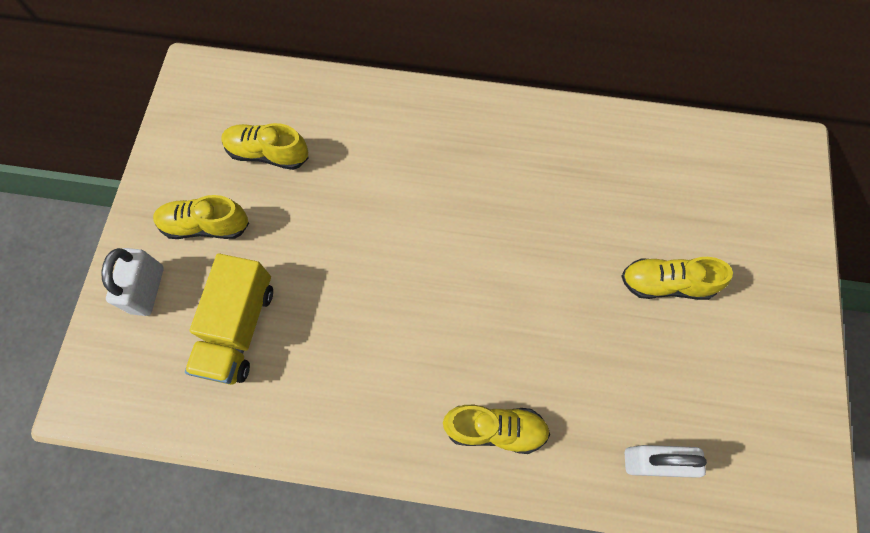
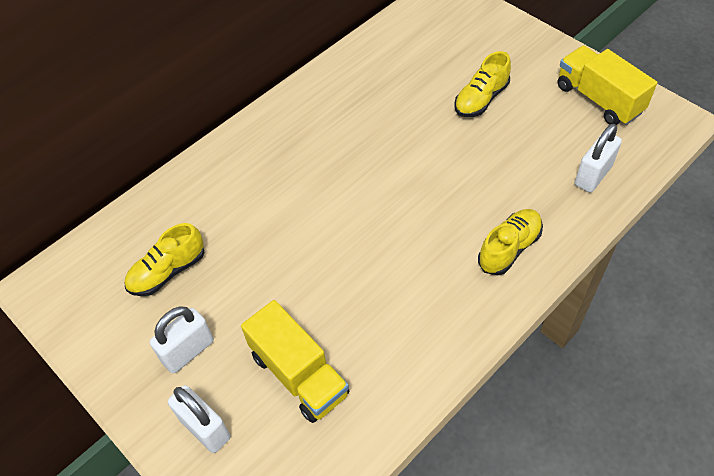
camera: 50 degrees left, 15 degrees down
(206, 225) = (188, 351): yellow shoe -> white padlock
(769, 407) = (598, 99): none -> yellow truck

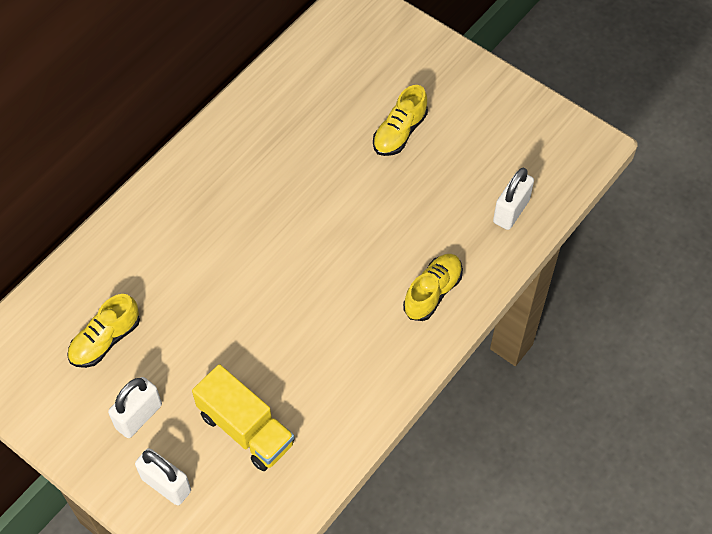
camera: 10 degrees left, 5 degrees up
(598, 99) = (517, 126): yellow truck -> none

